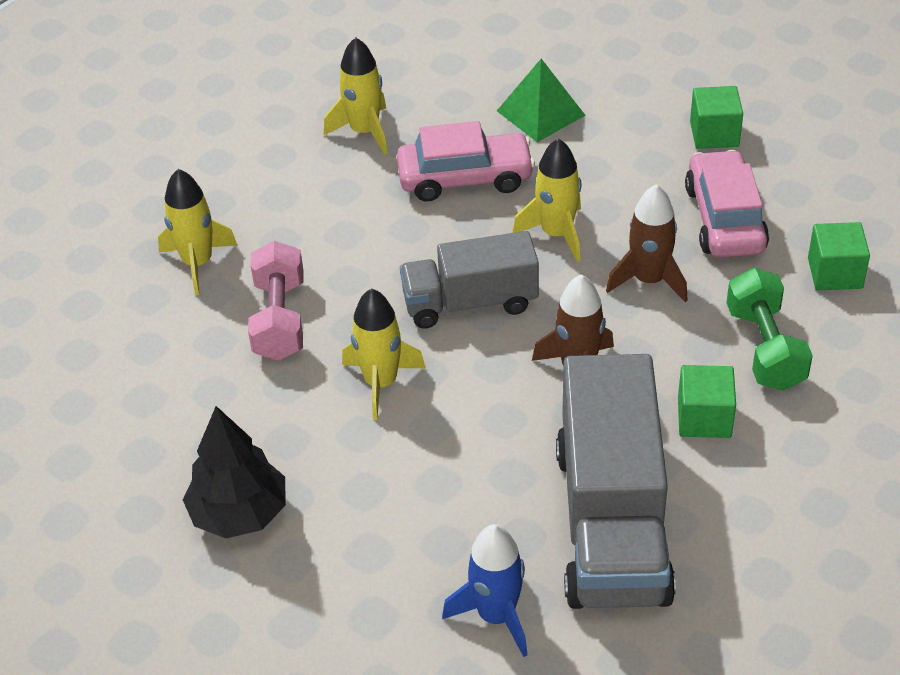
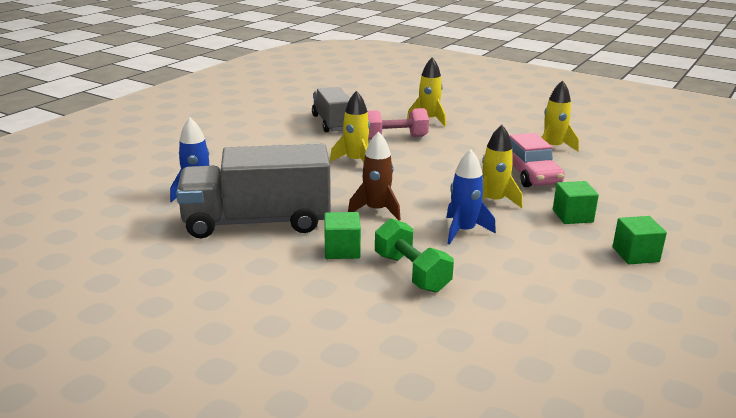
camera: 80 degrees right, 20 degrees down
(239, 513) = (268, 138): black tree -> none
(470, 302) = (423, 179): grey truck -> grey truck (332, 123)
(540, 113) = (609, 193): green pyramid -> none
(649, 280) = (463, 231): brown rocket -> blue rocket
(724, 219) = (540, 258): pink car -> none
(765, 348) = (411, 273): green dumbbell -> green dumbbell turned 75 degrees clockwise
(835, 273) = (502, 304): green cube -> green cube (572, 216)

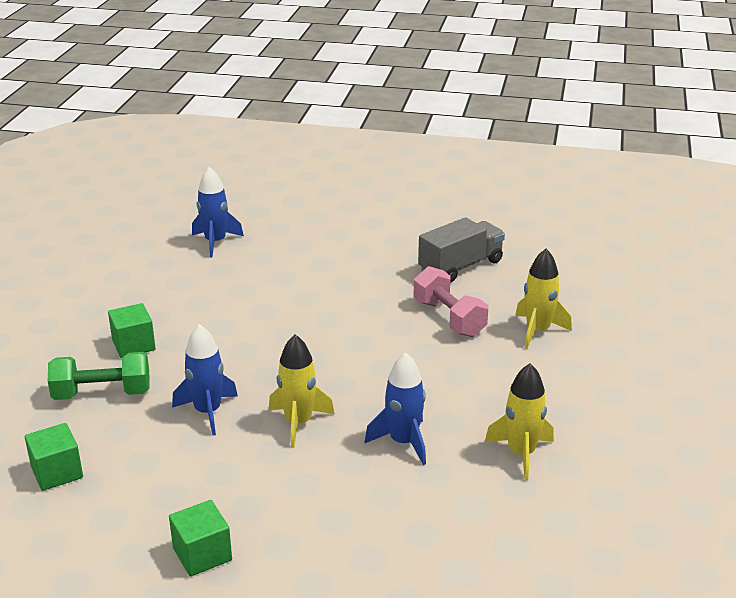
camera: 70 degrees right, 5 degrees up
(257, 222) = (171, 287): grey truck -> none
(355, 161) = (354, 307): yellow rocket -> none
(376, 210) = (231, 346): brown rocket -> none
(411, 273) = (102, 394): green dumbbell -> green dumbbell turned 45 degrees clockwise
(529, 174) = (403, 442): pink car -> blue rocket
(572, 216) = (289, 492): green cube -> green cube (57, 472)

